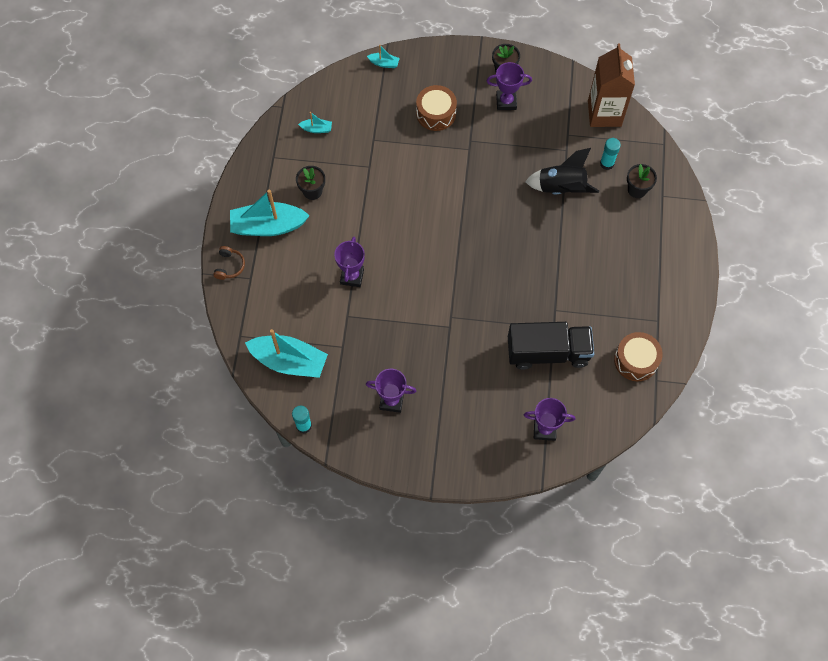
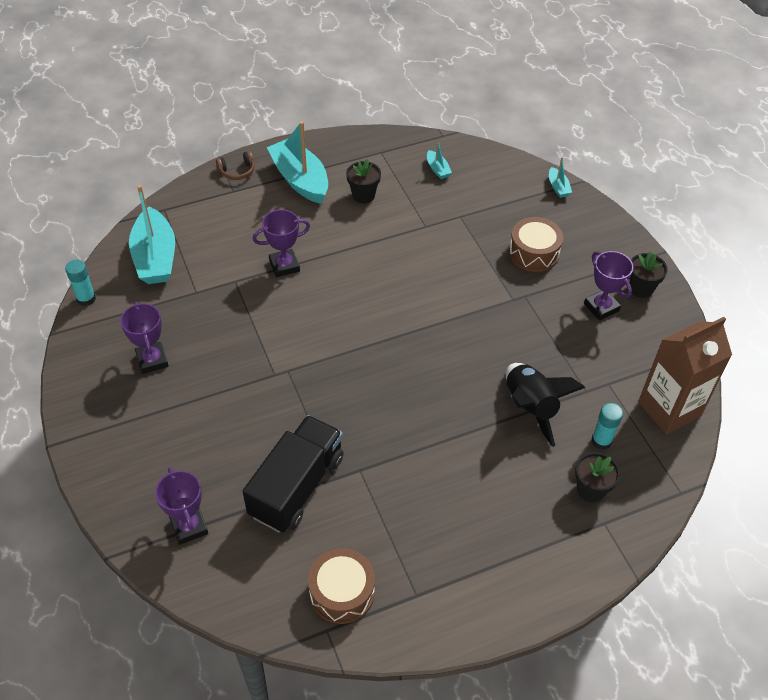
camera: 60 degrees right, 15 degrees down
(548, 352) = (297, 486): black truck -> black truck turned 120 degrees counterclockwise

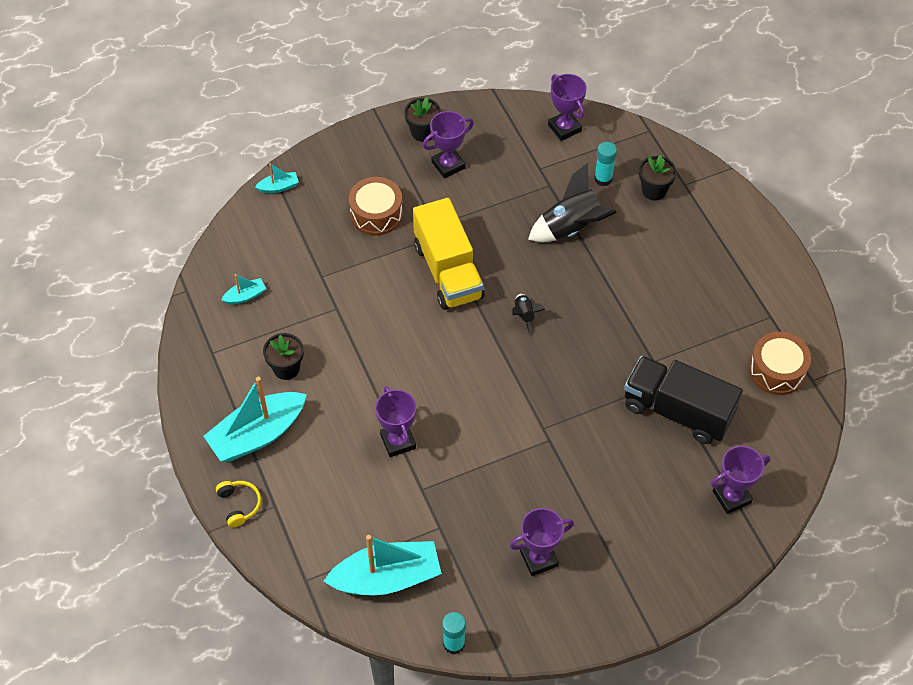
camera: 90 degrees left, 5 degrees up
(237, 171) = (239, 505): brown headphones -> yellow headphones
(417, 361) = (524, 316): none -> black rocket
(469, 304) = (448, 271): none -> yellow truck
(669, 409) = (564, 128): brown carton -> purple trophy

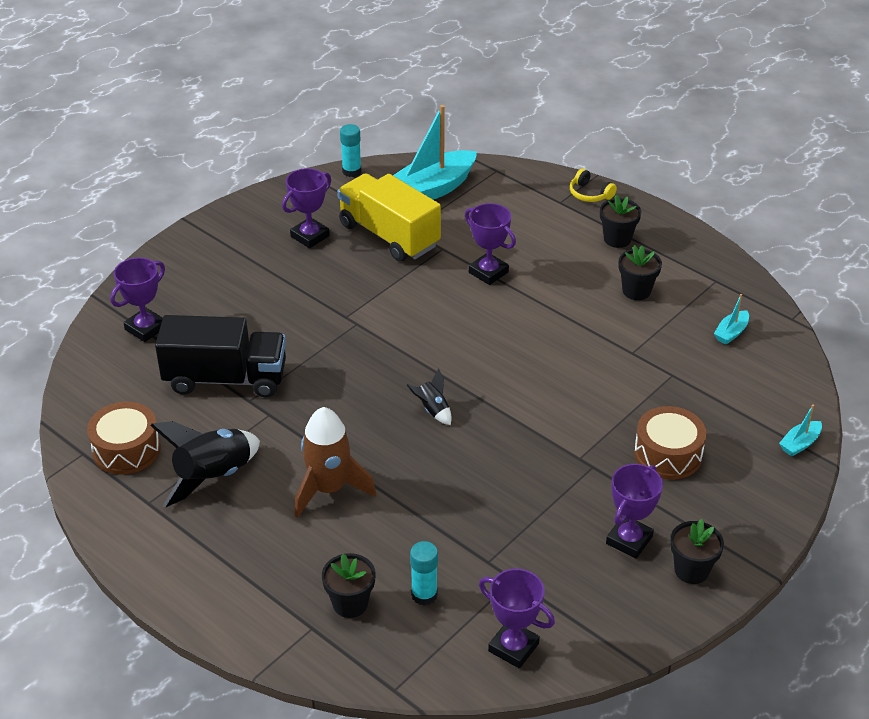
camera: 155 degrees right, 15 degrees down
(258, 434) = (617, 239): turquoise boat -> black flower pot
(448, 271) = (544, 424): yellow truck -> yellow truck (389, 235)
(572, 228) = (431, 519): black rocket -> black rocket (213, 477)
(633, 278) = (329, 489): none -> brown rocket

